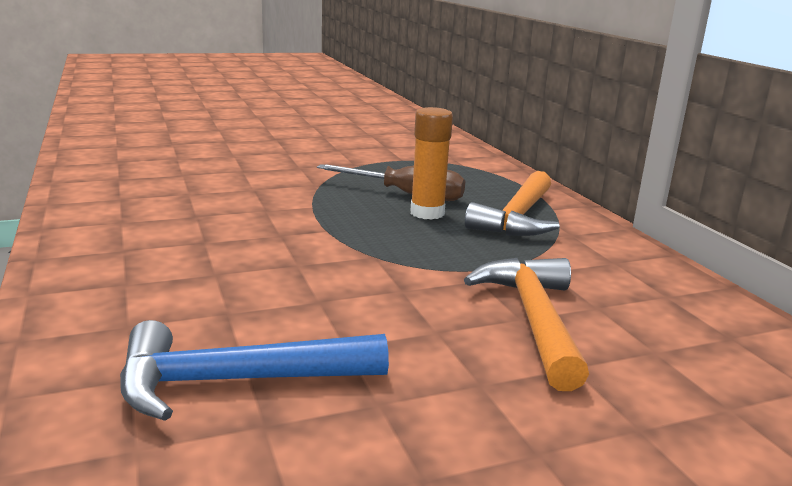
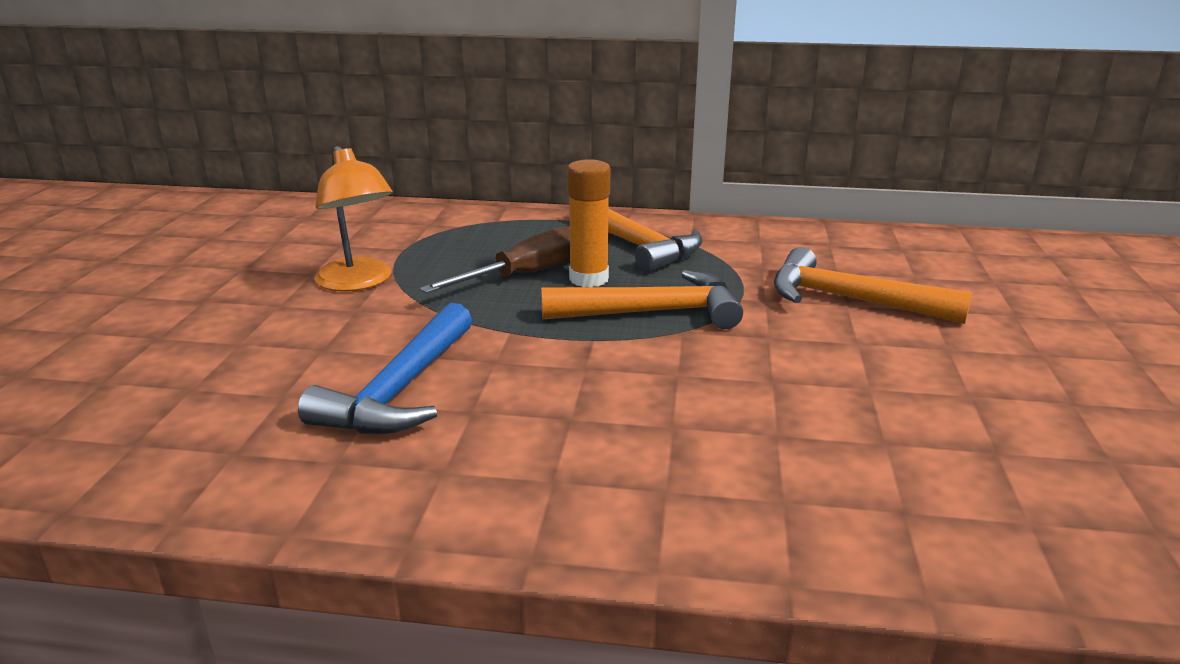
camera: 60 degrees left, 5 degrees up
(235, 381) = (922, 453): blue hammer -> blue hammer (400, 390)
(337, 160) = (359, 282): none -> orange lamp
(395, 242) = (653, 312): none -> orange hammer

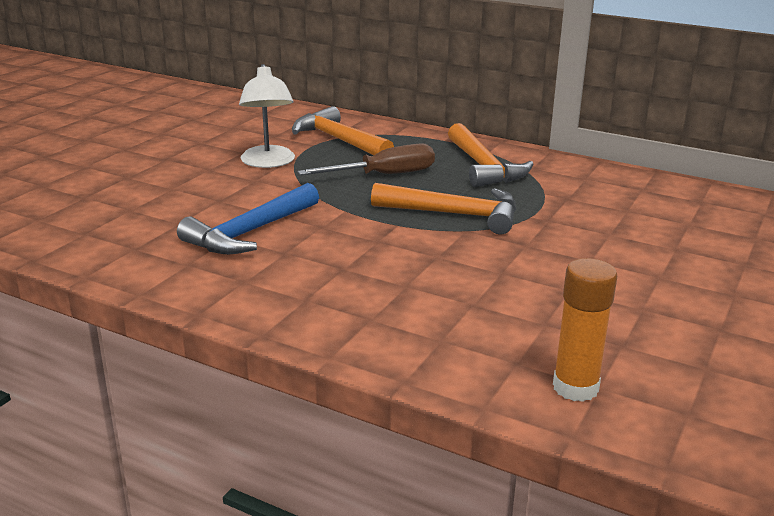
camera: 20 degrees right, 0 degrees up
(359, 282) = (268, 162): orange lamp -> white lamp
(589, 279) = (427, 185): orange glue stick -> orange glue stick (575, 388)
(850, 300) = (616, 231): orange hammer -> orange hammer (339, 140)

